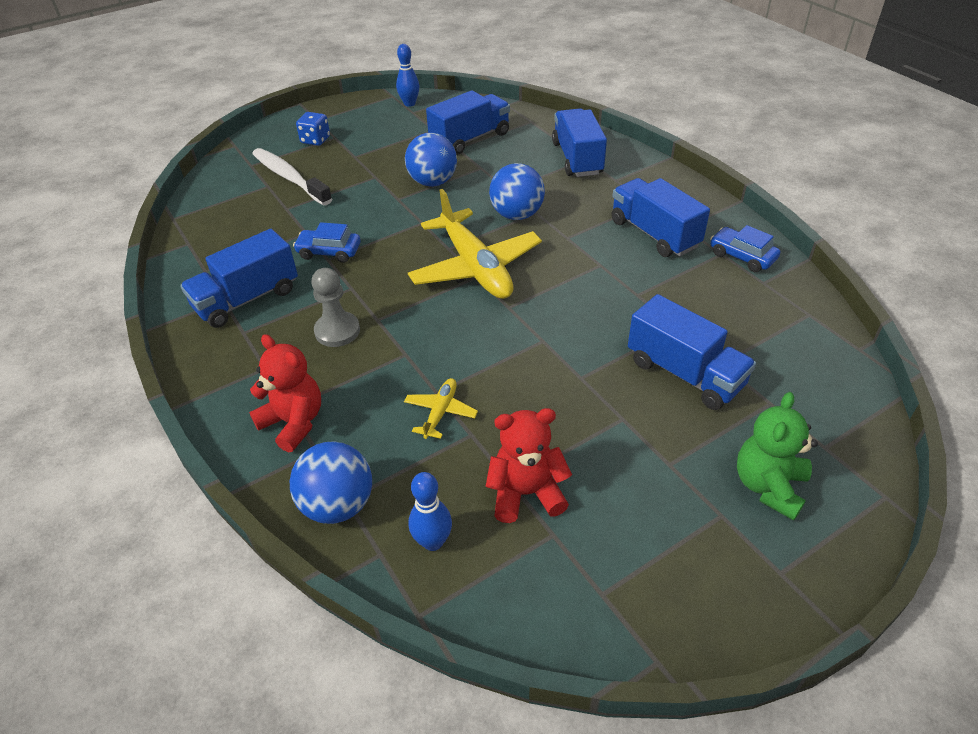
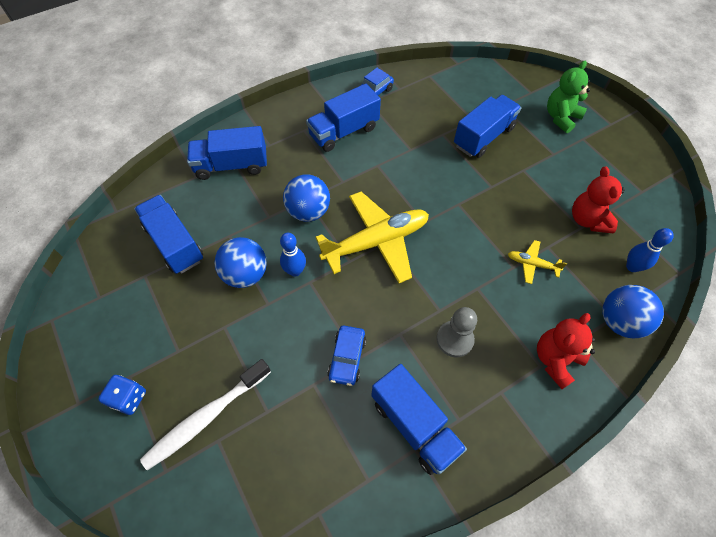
camera: 90 degrees left, 15 degrees up
(409, 103) = (78, 301): blue bowling pin -> blue bowling pin (295, 271)
(768, 486) = (561, 118): green teddy bear -> green teddy bear turned 105 degrees clockwise

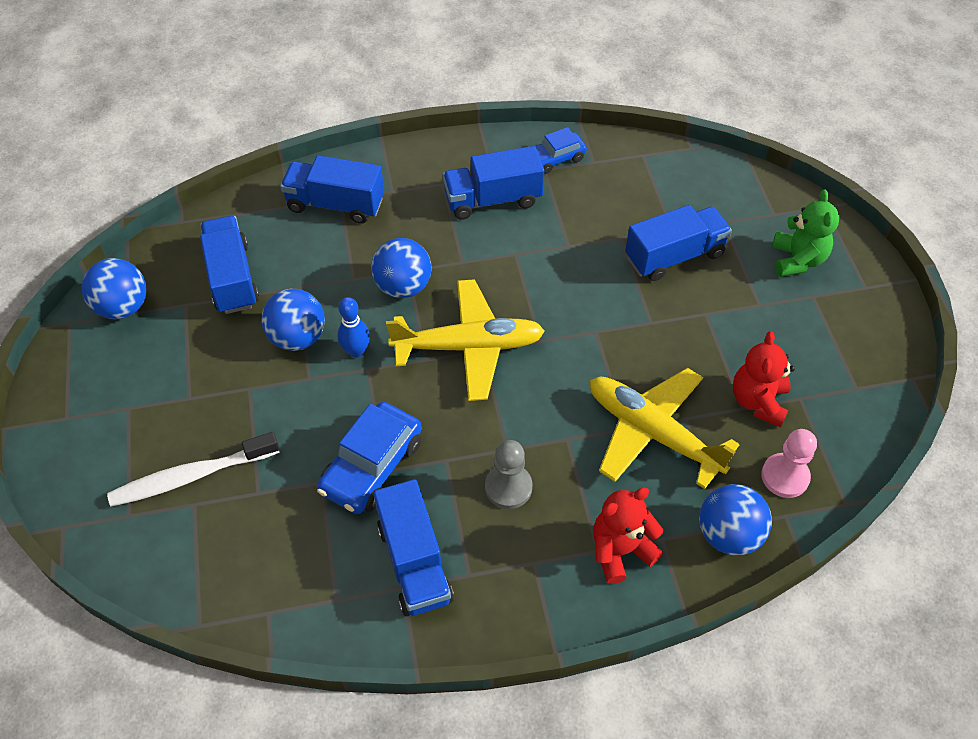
camera: 20 degrees right, 5 degrees down
(93, 293) = (123, 307): none -> blue ball
(129, 398) = (119, 430): blue dice -> none
(347, 358) = (372, 466): blue car -> blue car, size x1.61
(532, 264) = (652, 432): yellow plane -> yellow plane, size x2.23
(561, 118) = (797, 260): green teddy bear -> green teddy bear turned 120 degrees clockwise
(632, 267) = (785, 476): blue bowling pin -> pink pawn

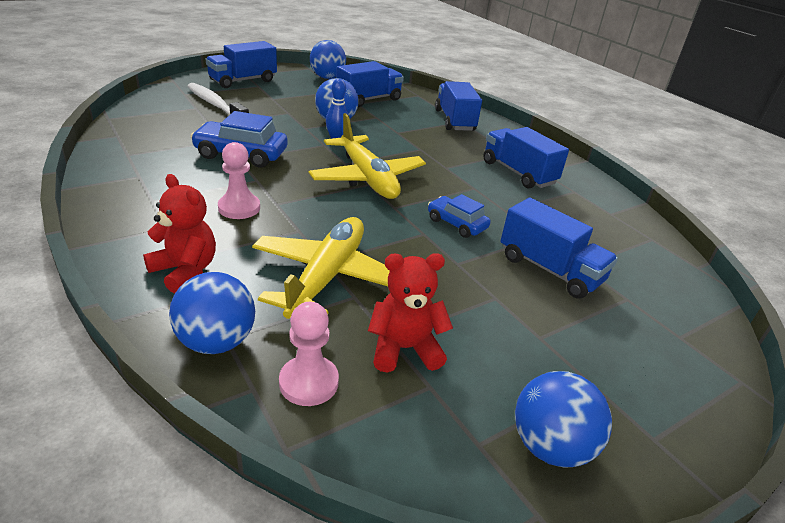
camera: 65 degrees right, 20 degrees down
(403, 286) = (404, 149): blue ball -> blue ball (550, 446)
(414, 562) = (161, 177): blue truck -> blue truck (243, 81)
(508, 487) = (239, 208): grey pawn -> pink pawn
(555, 159) = (591, 195): blue car -> blue car (456, 224)
(797, 260) = (633, 363): green teddy bear -> none

